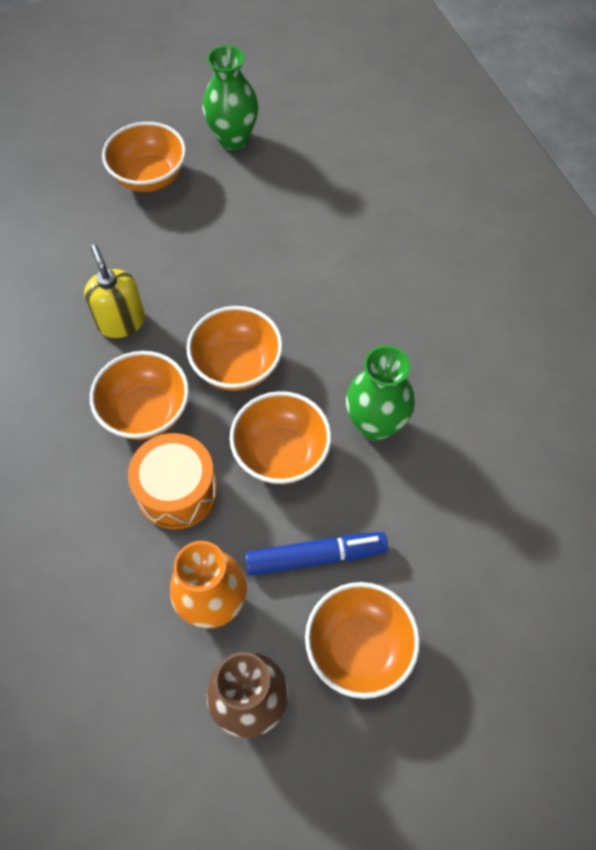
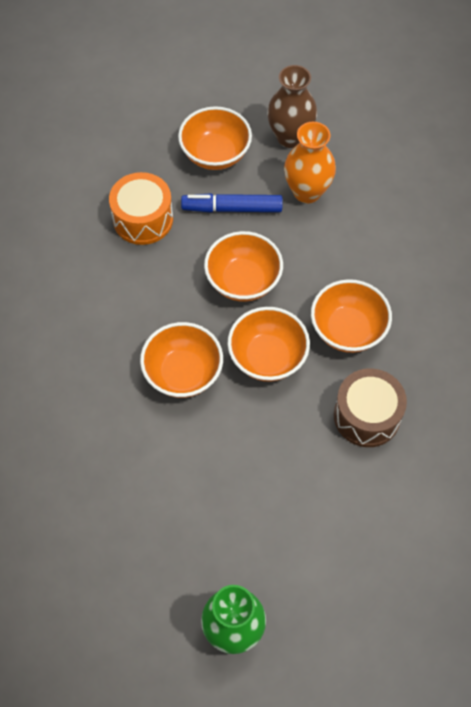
camera: 170 degrees left, 0 degrees up
(121, 322) = (367, 416): yellow soap dispenser -> brown drum
(149, 177) = (332, 588): orange bowl -> orange bowl (183, 373)
(177, 491) = (326, 266): orange drum -> orange drum (143, 219)
(375, 424) = (164, 291): green vase -> none

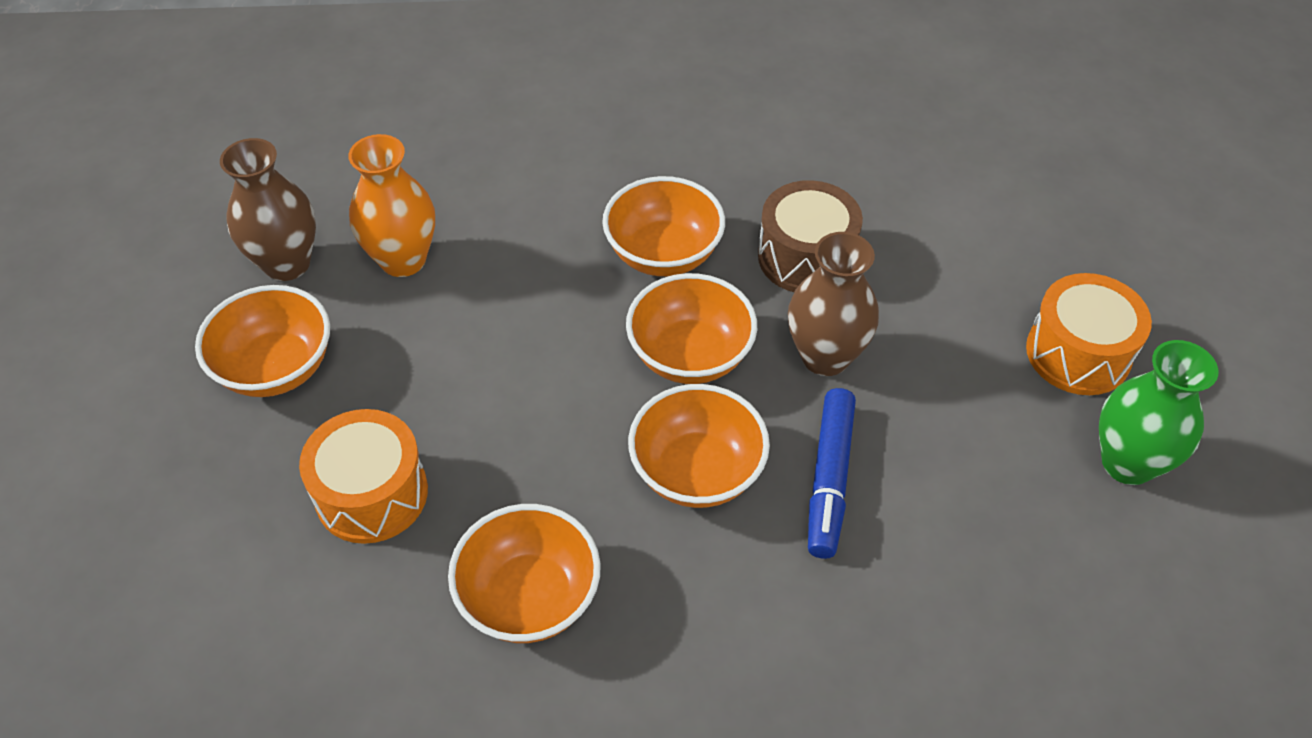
camera: 80 degrees left, 10 degrees down
(232, 208) = (398, 360): blue marker -> blue marker (829, 479)
(243, 281) = (544, 366): orange bowl -> orange bowl (529, 597)
(283, 435) = (825, 356): none -> brown vase
(321, 599) = (1078, 353): none -> orange drum

